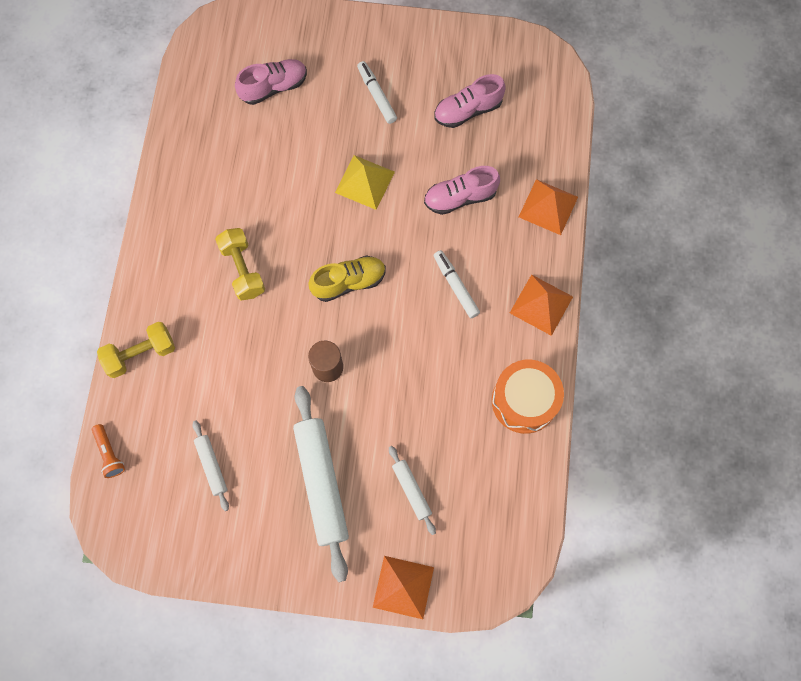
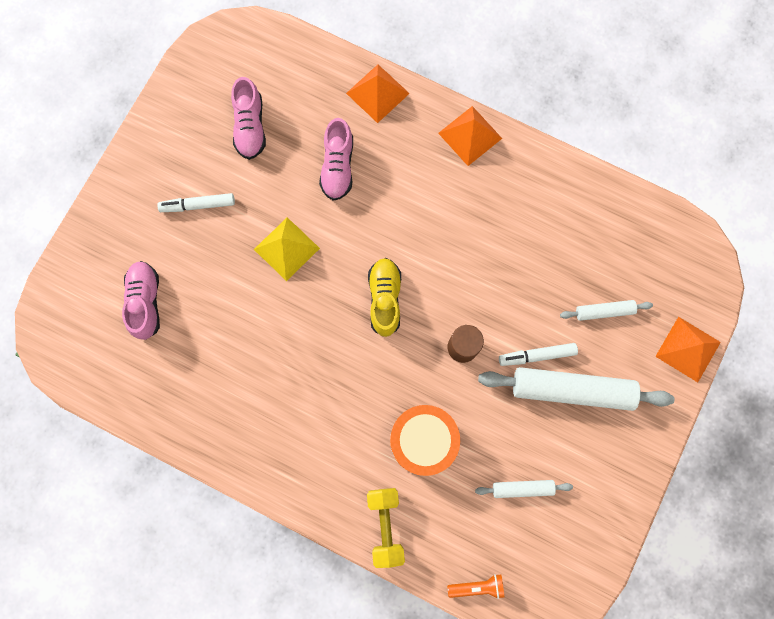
camera: 70 degrees left, 5 degrees up
(243, 269) = (333, 396): yellow dumbbell -> none
(456, 286) = (425, 203): white marker -> white marker (537, 355)
(524, 401) = (554, 184): orange drum -> orange drum (423, 440)

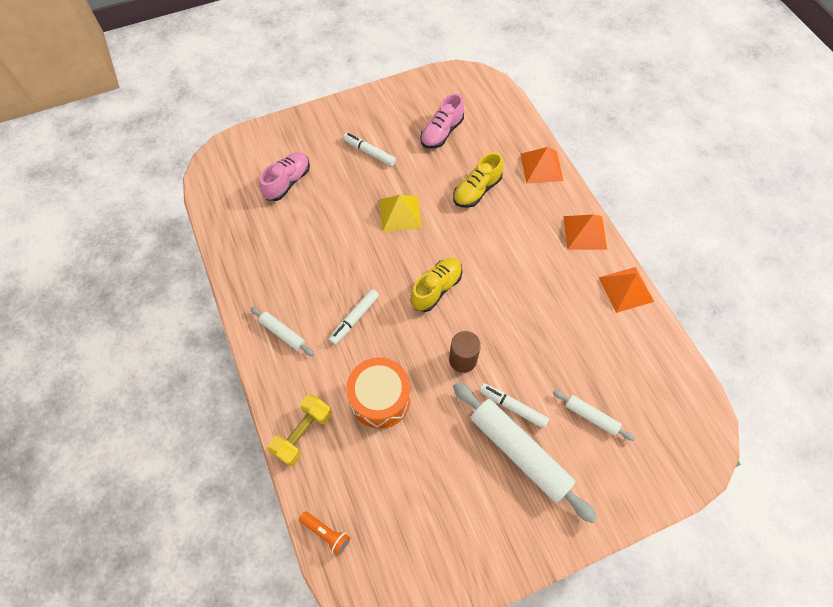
camera: 40 degrees right, 15 degrees down
(337, 387) = (354, 319): none -> white marker
(338, 167) = (477, 190): pink shoe -> yellow shoe
(522, 488) = (421, 491): white rolling pin -> white rolling pin (282, 333)
(688, 349) = (639, 497): orange pyramid -> orange pyramid (626, 289)

